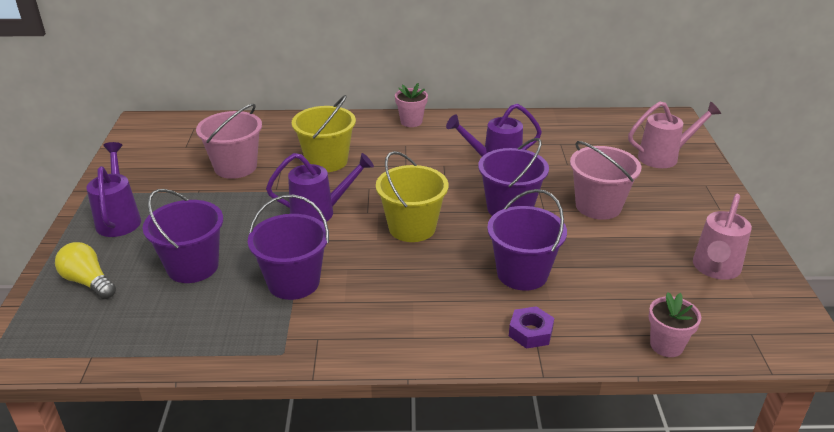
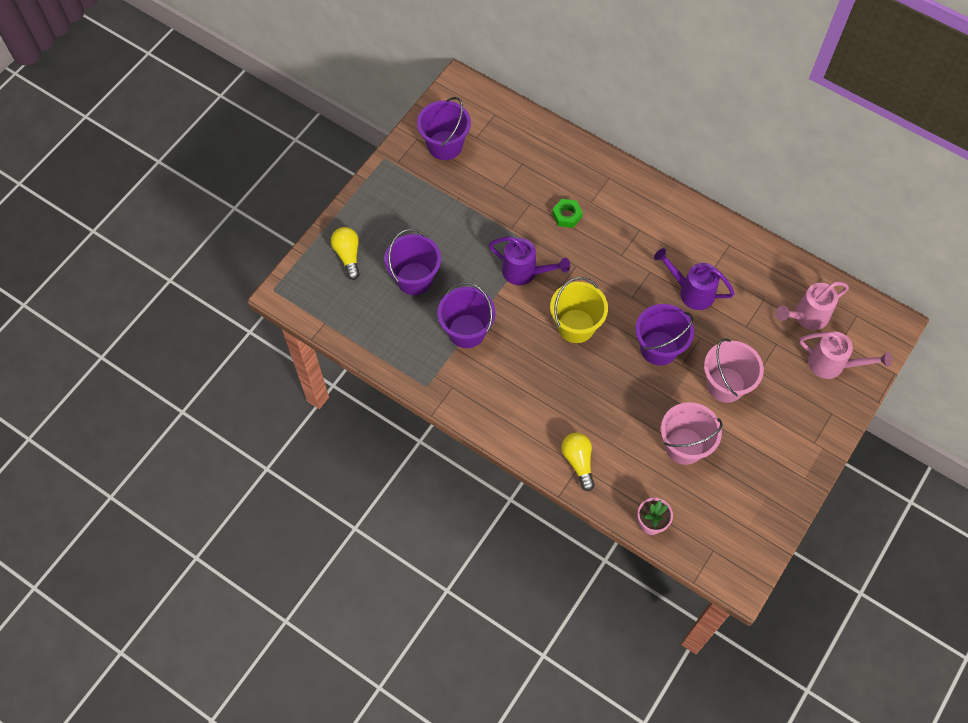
camera: 35 degrees right, 30 degrees up
(119, 219) = (392, 201): purple watering can -> none
(235, 167) = (497, 185): pink bucket -> pink bucket (684, 446)
(326, 161) = (567, 215): yellow bucket -> green nut
(411, 122) = (666, 201): pink flower pot -> none
(522, 273) = (614, 413): purple bucket -> purple bucket (445, 145)
(530, 332) = (578, 462): purple nut -> yellow light bulb
(715, 269) = (747, 490): pink watering can -> pink watering can (806, 316)

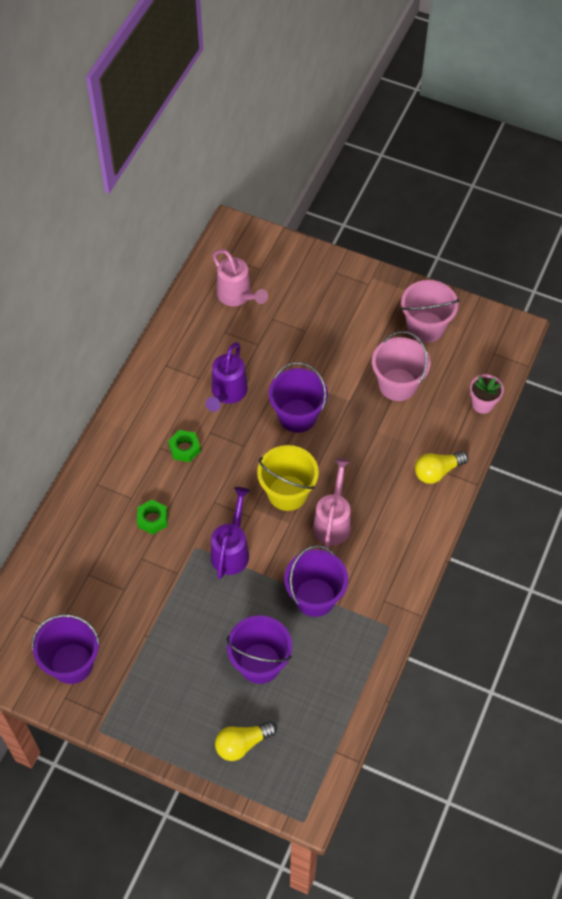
camera: 100 degrees left, 5 degrees down
(635, 249) = (184, 448): none -> green nut
(725, 384) = (325, 356): pink bucket -> pink bucket (425, 327)
(832, 364) = (285, 274): pink watering can -> pink watering can (333, 522)

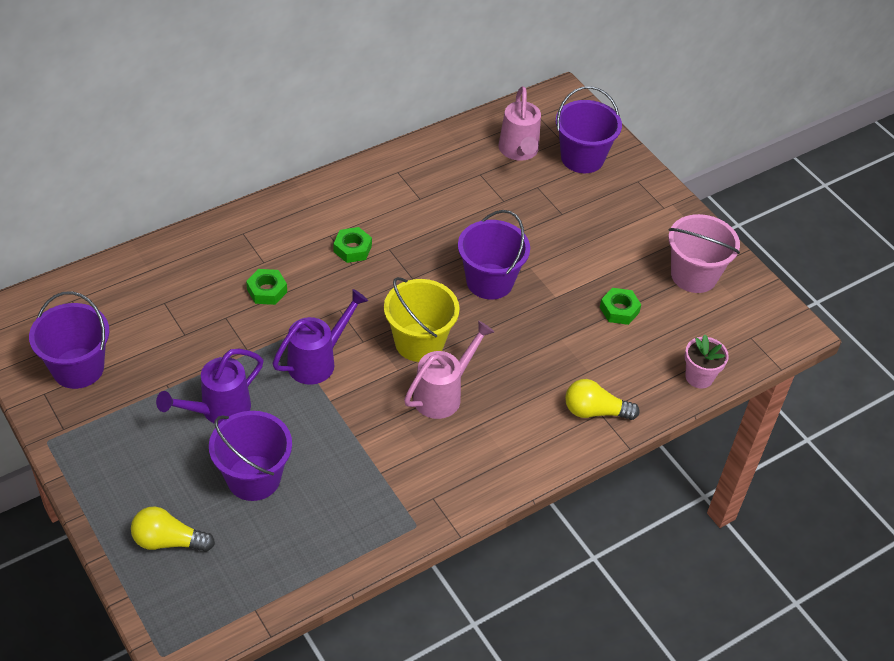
camera: 30 degrees right, 10 degrees down
(227, 393) = (436, 226): purple watering can -> purple watering can (218, 410)
(315, 597) = (363, 452): purple bucket -> purple bucket (582, 158)
(397, 384) = (619, 310): pink bucket -> green nut

